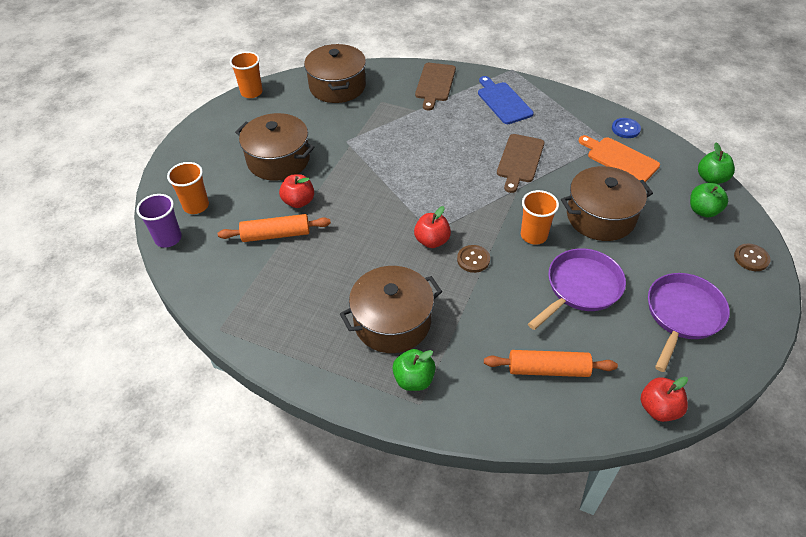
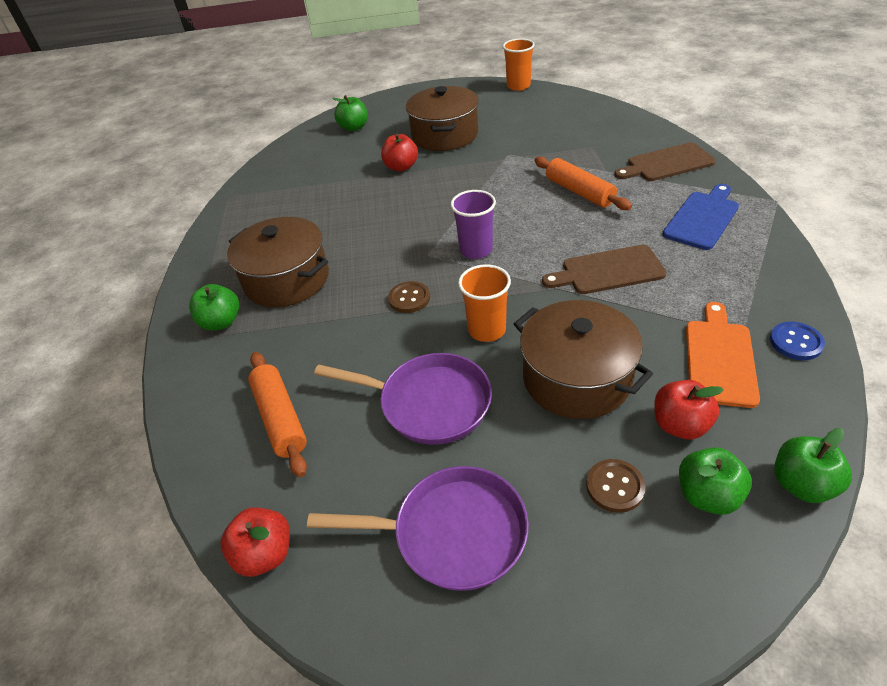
camera: 65 degrees right, 5 degrees down
(168, 238) = (309, 133): purple cup -> purple cup (476, 250)
(196, 206) = (354, 127): orange cup -> green apple
(276, 235) = (351, 174): orange rolling pin -> orange rolling pin (579, 192)
(337, 86) = (582, 117): brown pot -> none
(432, 241) = (414, 260): red apple -> red apple (680, 425)
(751, 258) = (653, 601): brown button -> brown button (615, 486)

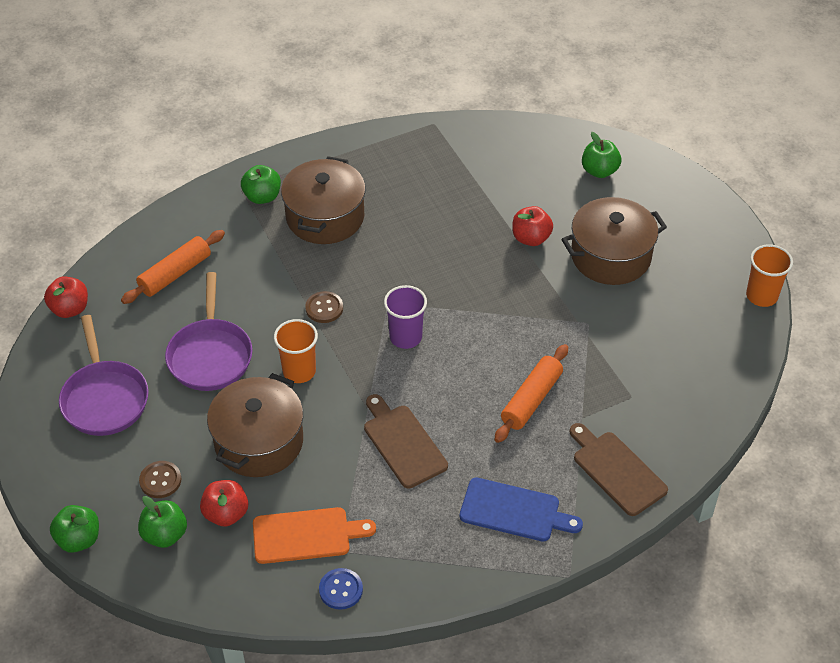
camera: 65 degrees right, 5 degrees up
(802, 484) = (187, 591): green apple -> green apple (79, 539)

